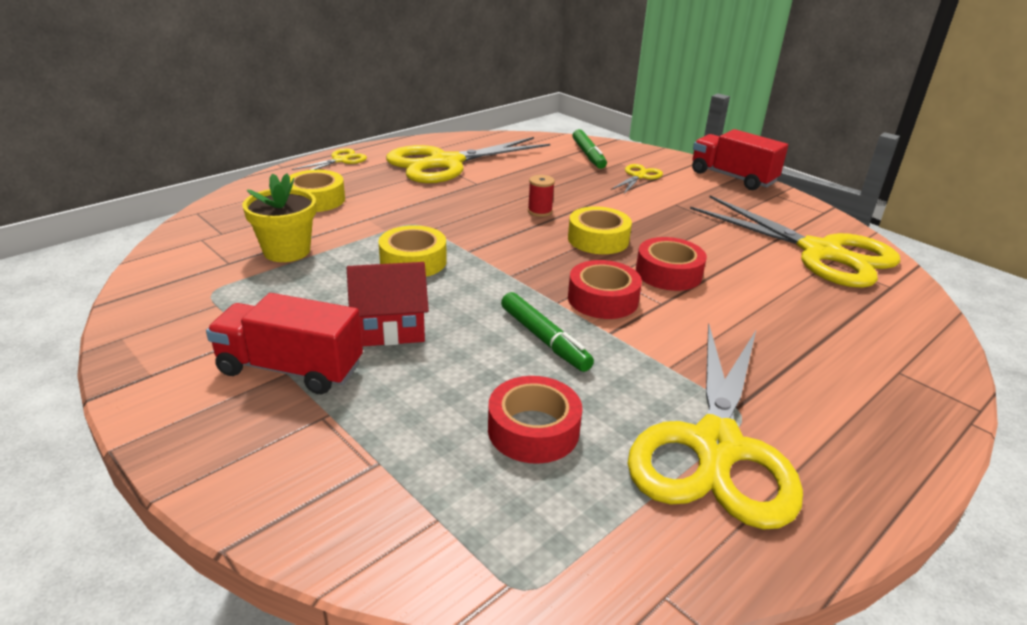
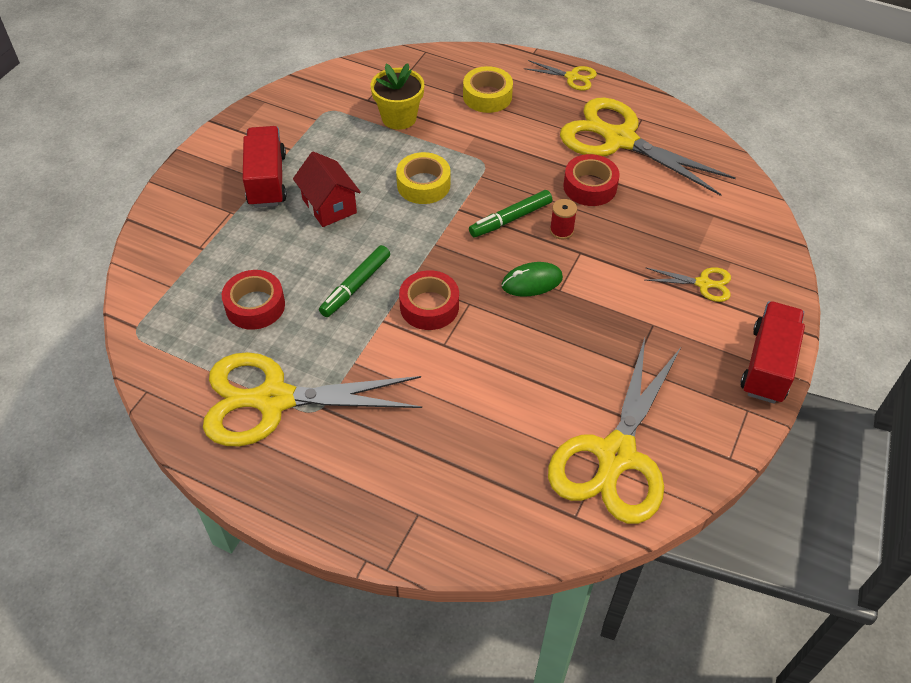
camera: 70 degrees right, 20 degrees up
(588, 155) = (730, 232): green marker -> green marker (510, 219)
(598, 239) = (532, 282): yellow tape -> green mouse
(668, 273) = (498, 341): red tape -> red tape (590, 187)

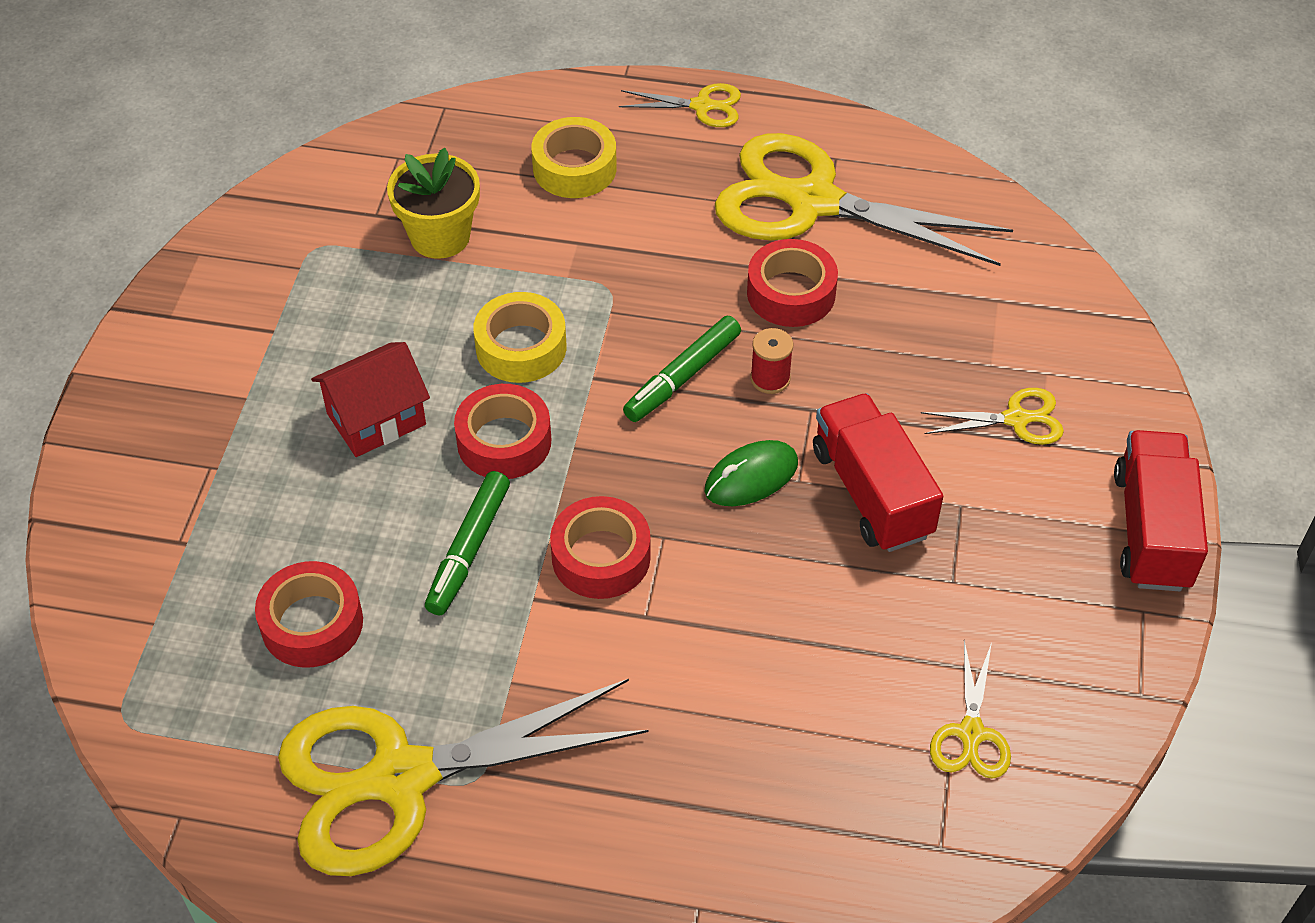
camera: 15 degrees left, 0 degrees up
(267, 180) = (253, 396): red truck -> red truck (872, 492)
(329, 206) = (376, 419): red house -> red house turned 75 degrees counterclockwise
(396, 232) = (504, 441): none -> red tape
(616, 455) = (971, 733): yellow scissors -> yellow scissors, size x0.44

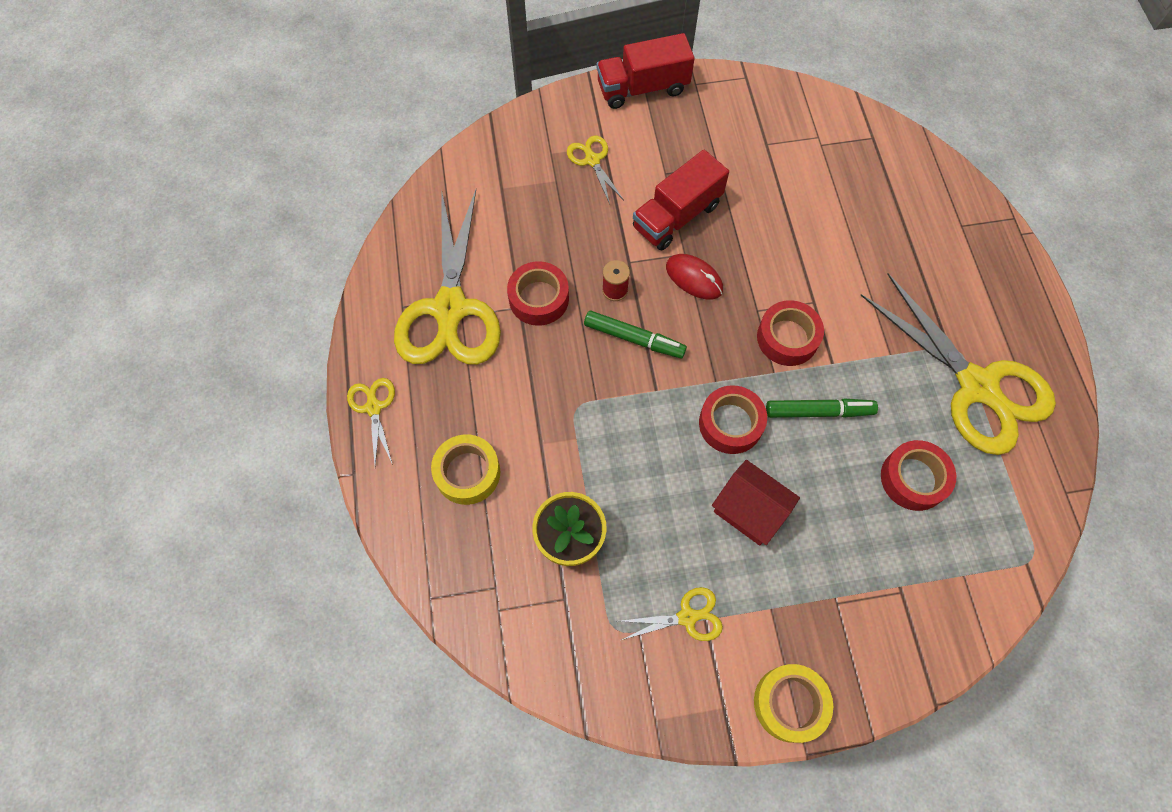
camera: 110 degrees left, 15 degrees up
(521, 347) = (650, 443): yellow tape -> yellow tape (790, 703)
(751, 477) = (694, 278): green mouse -> red mouse
(971, 733) = (805, 138): yellow scissors -> yellow scissors (687, 617)

